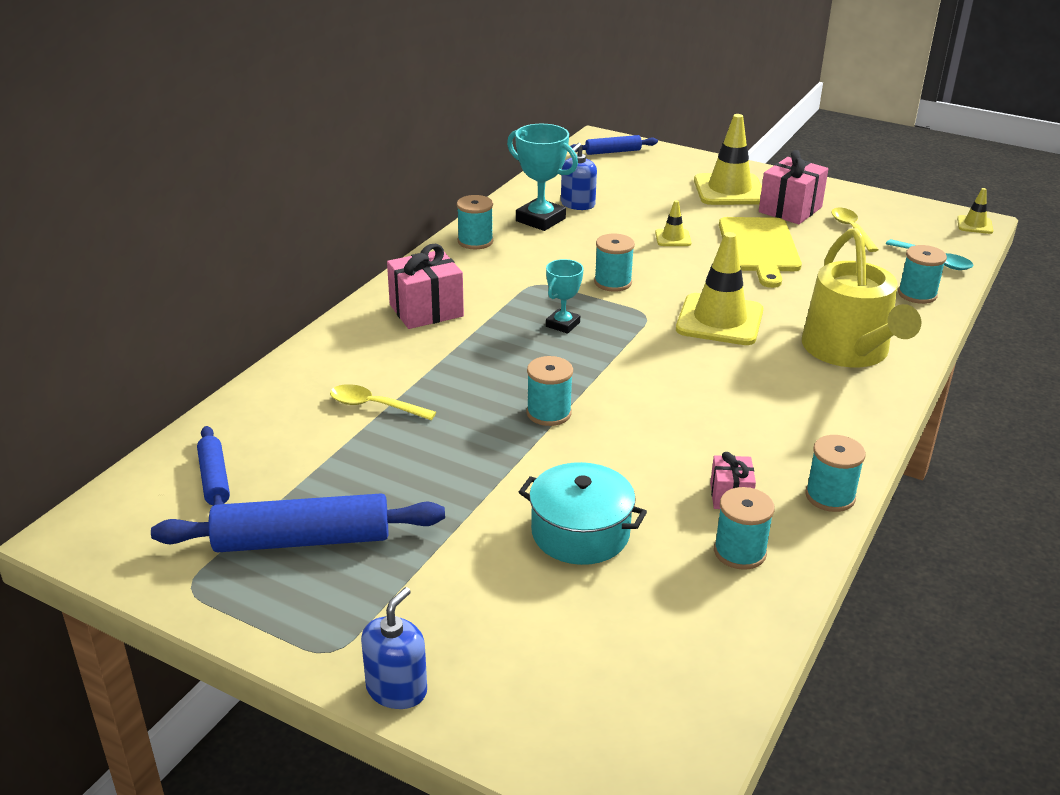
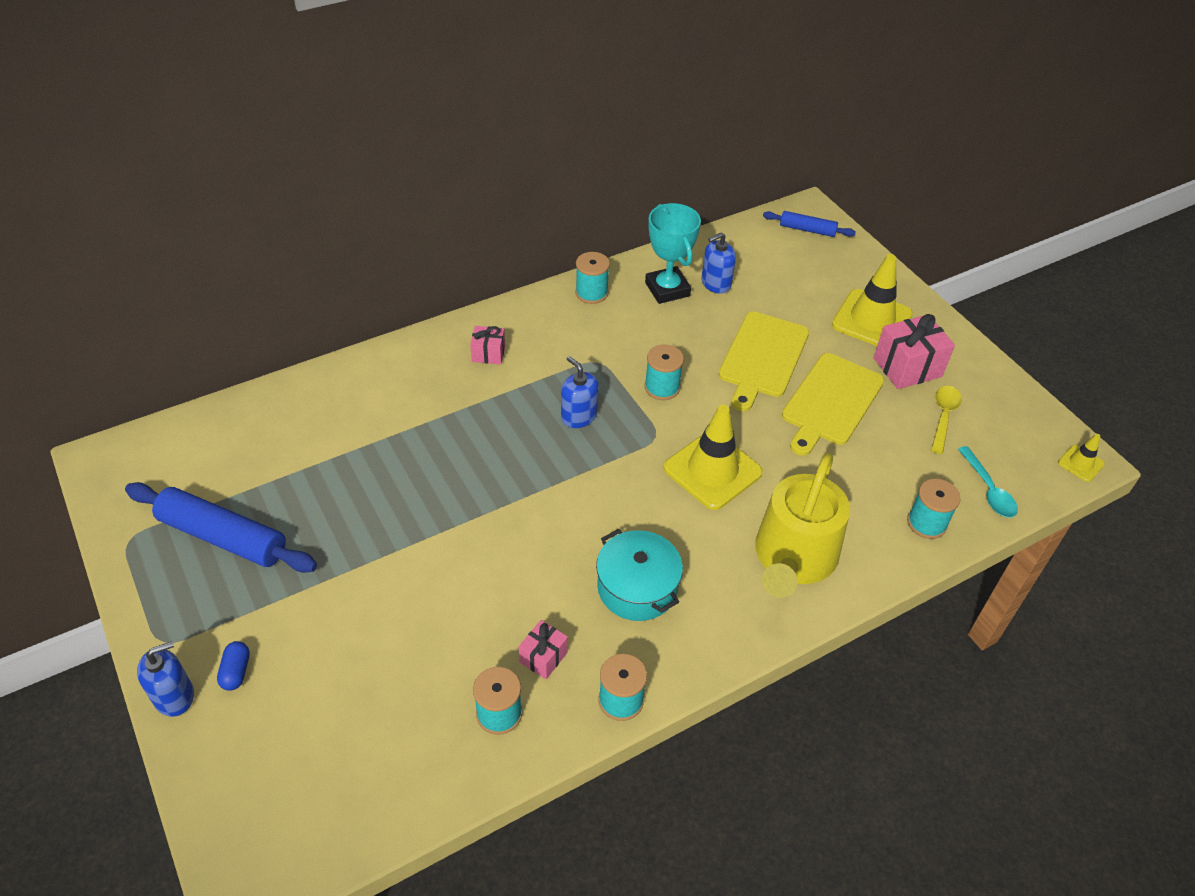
camera: 30 degrees right, 15 degrees up
(214, 479) = (215, 453): blue rolling pin -> none
(374, 406) = (370, 435): yellow spoon -> none
(426, 310) = (488, 354): pink gift -> pink gift, size x0.56
(443, 638) = (236, 671): none -> blue capsule
(549, 413) = (485, 504): turquoise spool -> none
(562, 324) = (579, 416): turquoise trophy -> blue soap dispenser
(580, 532) = (404, 631): turquoise pot -> turquoise pot (637, 587)
(673, 238) = (762, 358): yellow traffic cone -> yellow cutting board

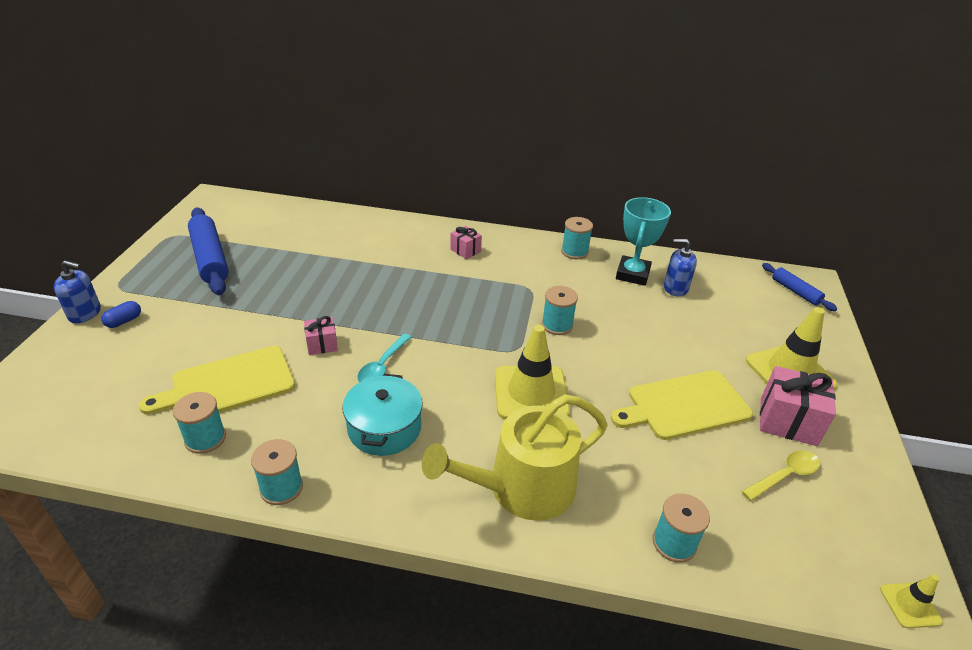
camera: 40 degrees right, 10 degrees down
(543, 657) = (273, 426): pink gift -> pink gift (322, 345)
(579, 416) = (478, 310): blue soap dispenser -> none
(762, 358) = (659, 348): yellow cutting board -> yellow cutting board (228, 384)
(988, 490) = (770, 559): turquoise spoon -> turquoise spoon (382, 365)

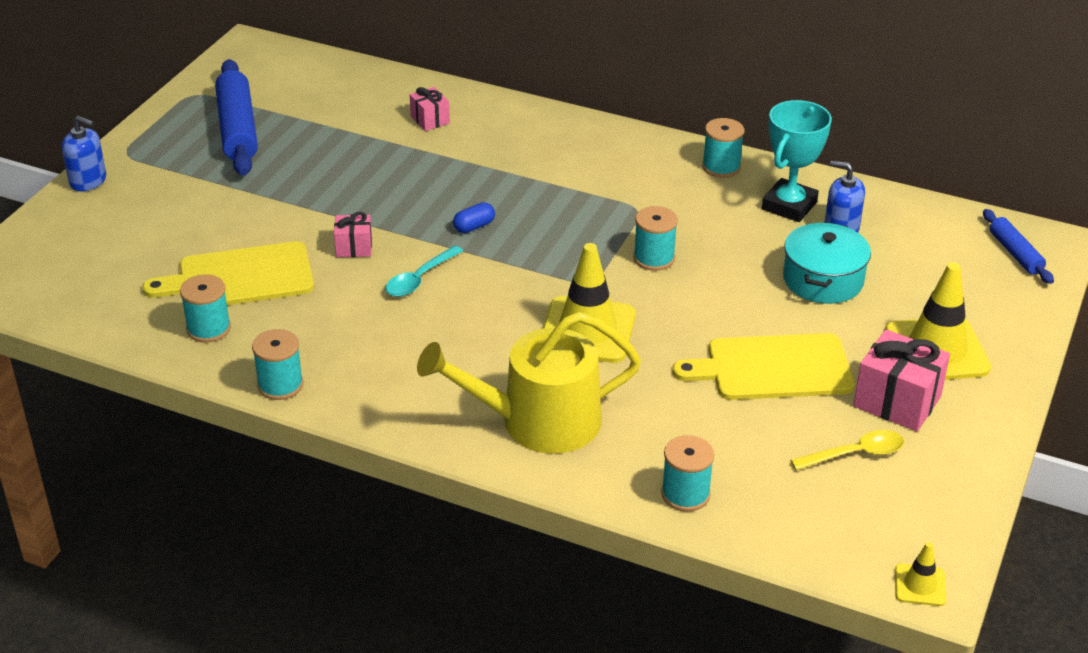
camera: 15 degrees right, 0 degrees up
(124, 321) = (131, 195): blue capsule -> blue capsule (474, 226)
(384, 428) = (404, 344): turquoise pot -> turquoise pot (823, 280)
(465, 250) = (569, 150): pink gift -> pink gift (430, 120)

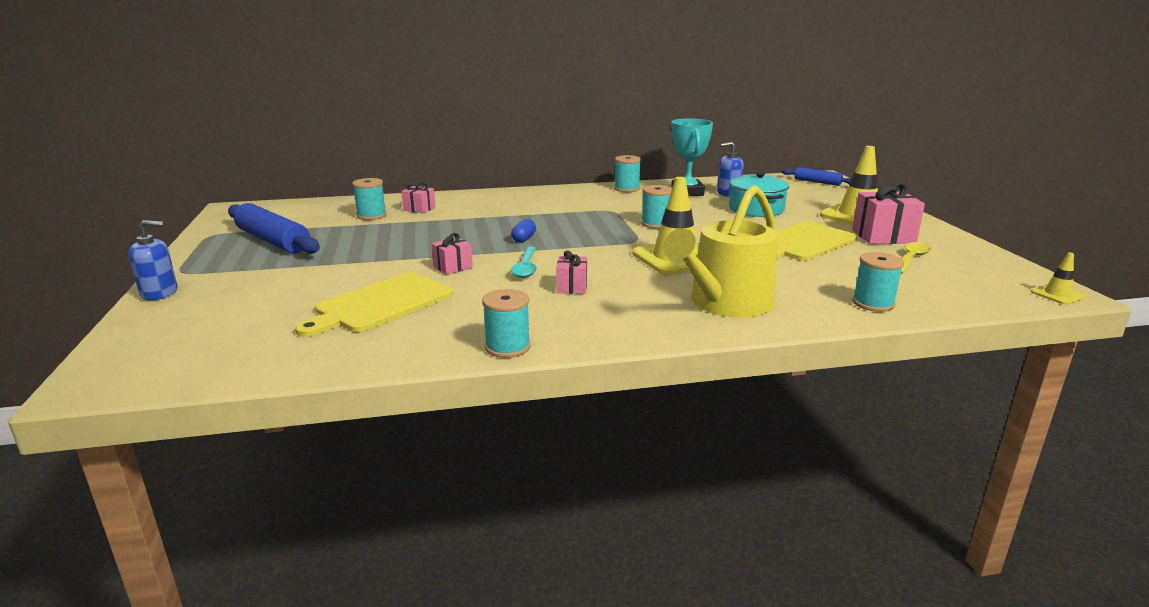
camera: 35 degrees left, 15 degrees down
(208, 329) = (393, 337): turquoise spool -> turquoise spool (371, 215)
(426, 329) = (572, 287): none -> pink gift

